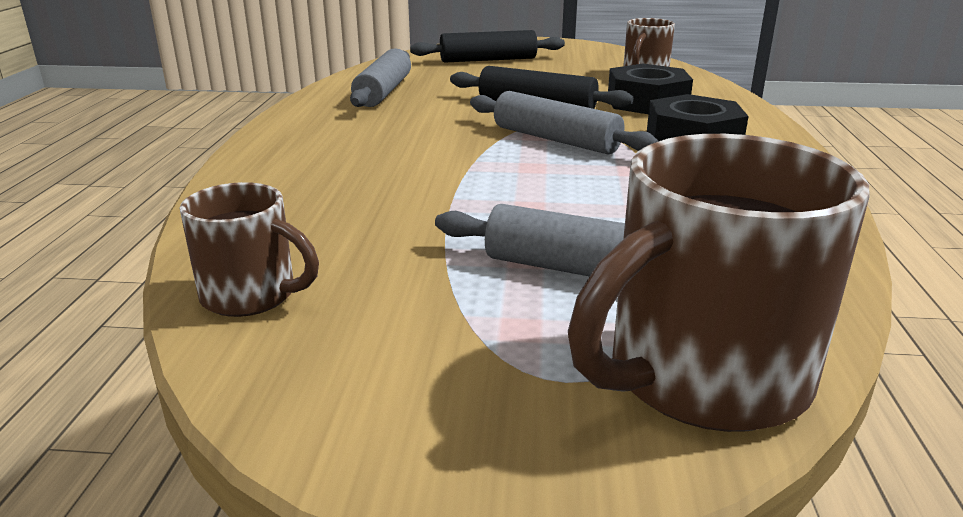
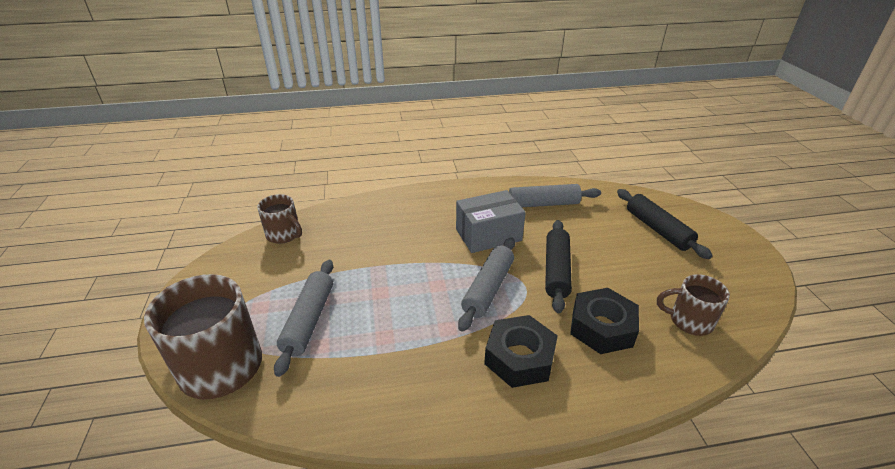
camera: 75 degrees right, 10 degrees up
(251, 296) = (284, 235): brown mug -> brown mug turned 60 degrees counterclockwise
(430, 126) = (488, 235): none -> grey box

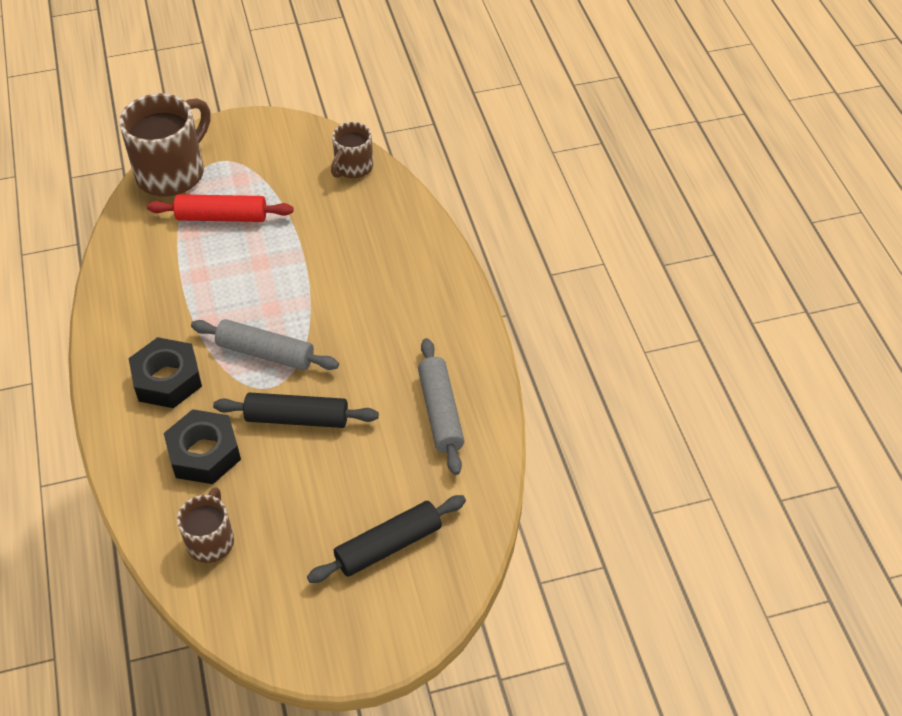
camera: 85 degrees right, 15 degrees up
(309, 320) = (222, 217): grey rolling pin -> red rolling pin
(488, 235) = (364, 351): grey box -> none

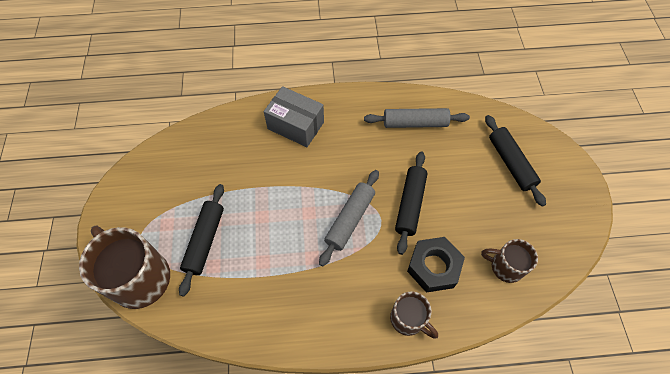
camera: 80 degrees left, 10 degrees up
(167, 379) = (363, 290): black nut -> none
(222, 217) = (205, 241): red rolling pin -> black rolling pin
(353, 167) = (183, 145): brown mug -> brown mug (408, 319)
(407, 272) = (295, 125): none -> grey box

